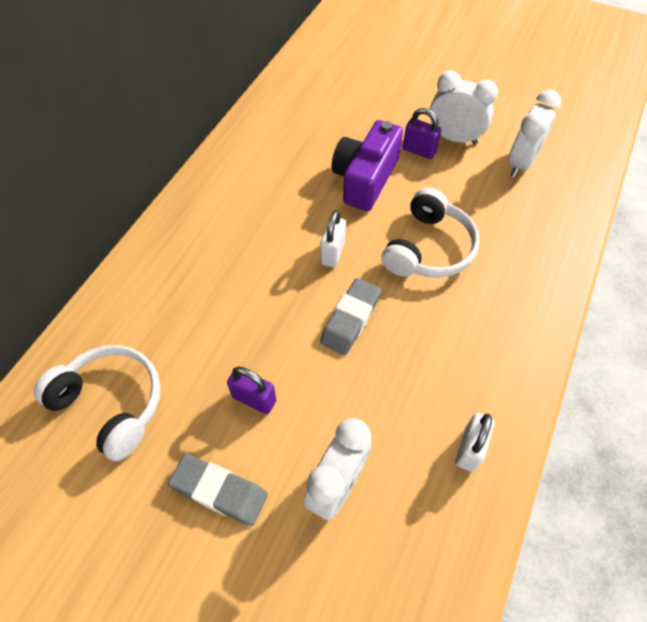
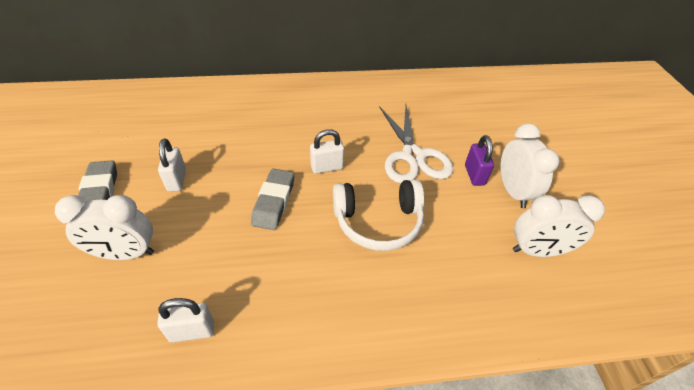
camera: 55 degrees right, 10 degrees down
(111, 403) = (143, 121): white headphones -> none
(254, 399) = (177, 180): purple padlock -> white padlock
(350, 319) = (274, 202): grey eraser -> grey eraser turned 75 degrees counterclockwise
(365, 179) = (412, 156): purple camera -> white scissors

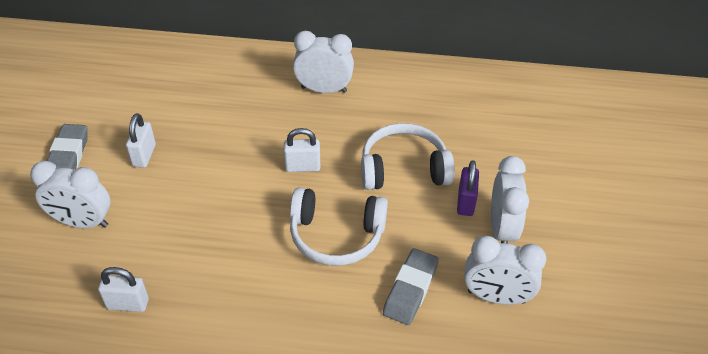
camera: 15 degrees right, 0 degrees up
(274, 202) = (235, 195): grey eraser -> grey eraser (410, 289)
(323, 104) = (324, 89): none -> white clock
(412, 156) = (403, 169): white scissors -> white headphones

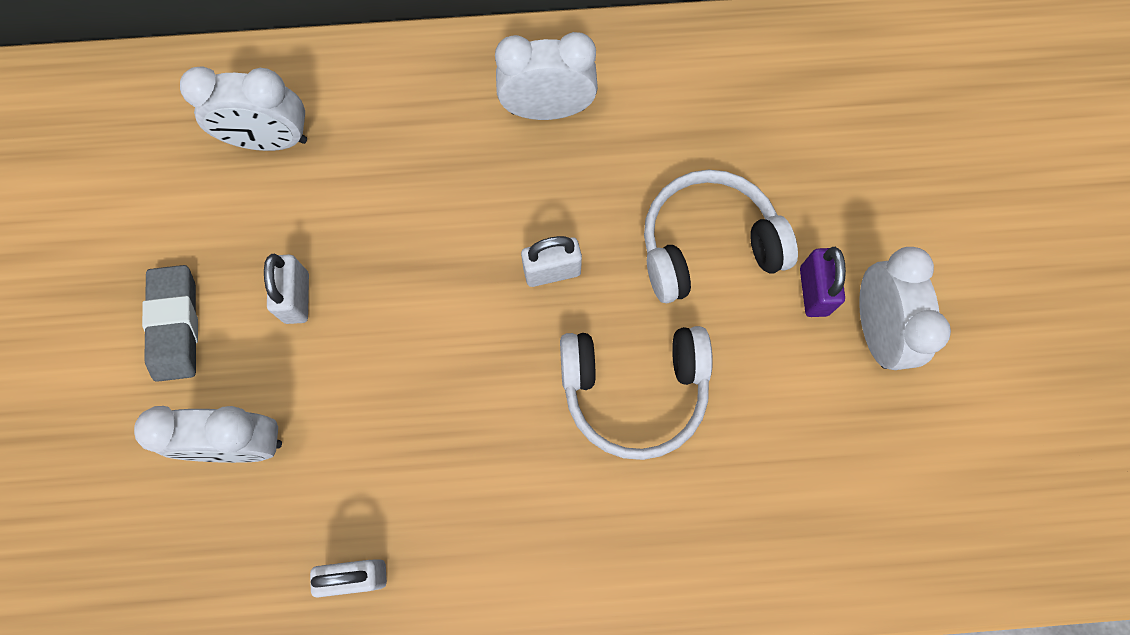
camera: 10 degrees left, 25 degrees up
(410, 289) = (764, 466): grey eraser -> none
(496, 297) = (889, 453): white clock -> white clock (270, 140)

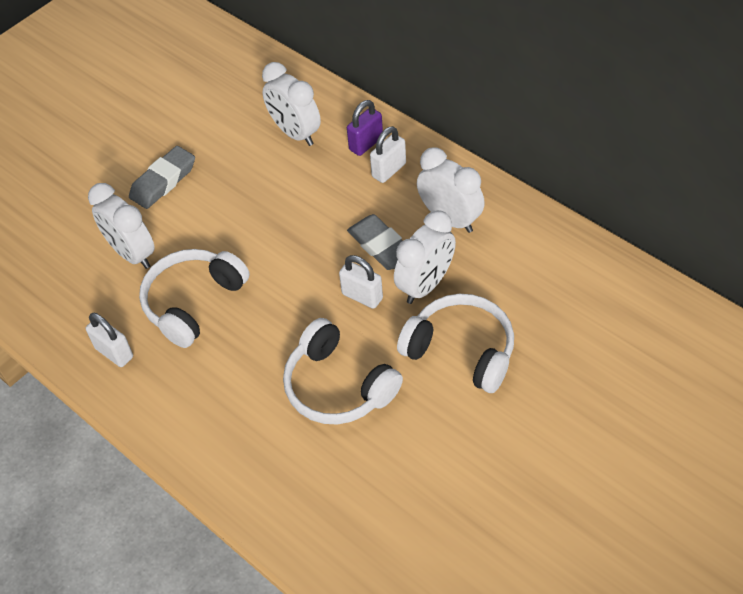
camera: 50 degrees right, 20 degrees down
(297, 298) = (228, 211): white padlock -> white padlock (389, 170)
(379, 438) = (193, 302): none -> white headphones
(510, 199) = (381, 246): none -> grey eraser
(813, 291) = (495, 422): purple padlock -> purple padlock (366, 144)
(876, 329) = (509, 471): white clock -> white clock (425, 285)

